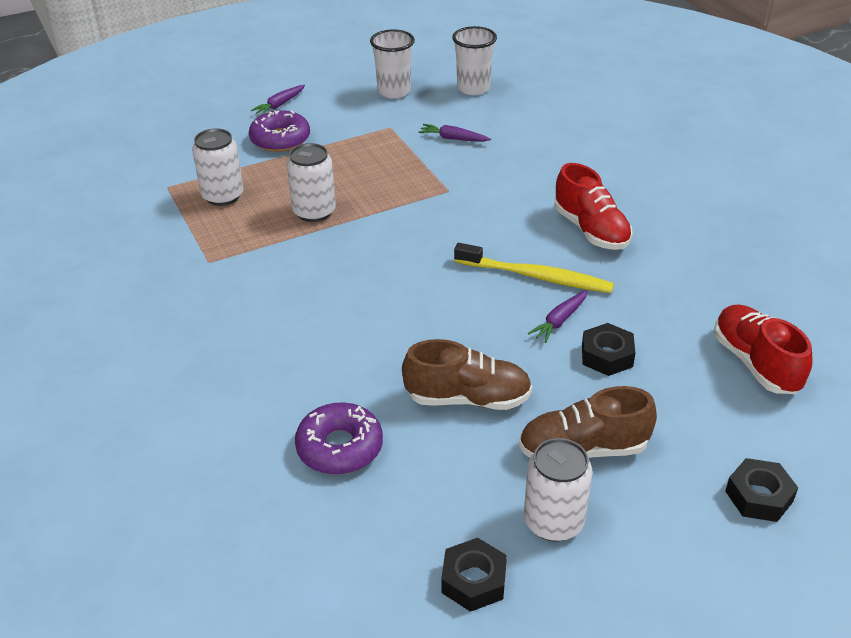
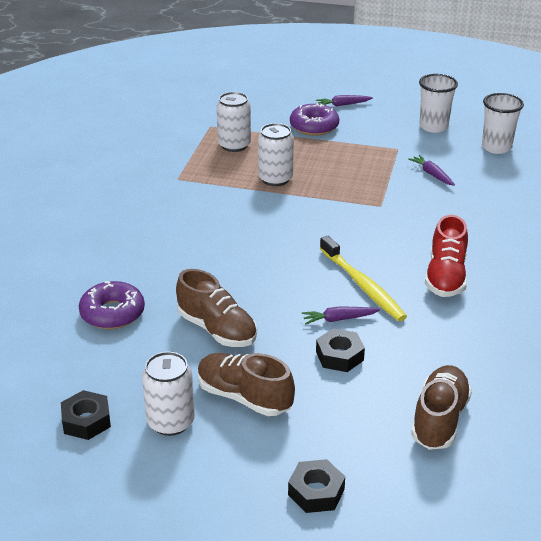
camera: 40 degrees right, 5 degrees down
(755, 363) = (439, 419): red shoe -> brown shoe

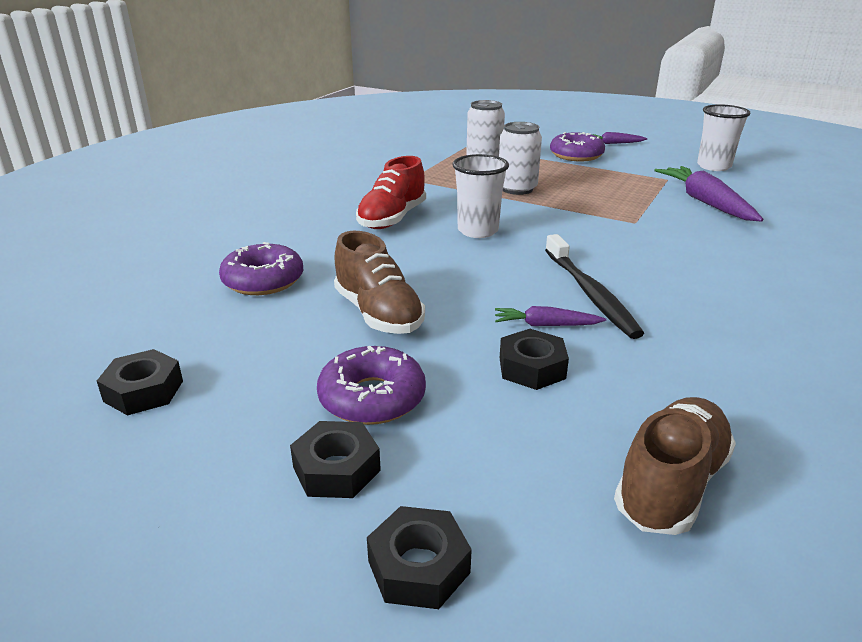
camera: 15 degrees right, 5 degrees down
(170, 422) = (252, 412): white can -> none
(244, 397) = (372, 398): brown shoe -> purple donut
(245, 448) = (336, 469): none -> black nut
(363, 285) = (590, 293): yellow toothbrush -> black toothbrush
(432, 174) = (705, 202): purple carrot -> purple carrot, size x1.91
(445, 277) = (709, 299): red shoe -> red shoe (392, 218)
(496, 147) = (790, 188): white cup -> white cup (478, 231)

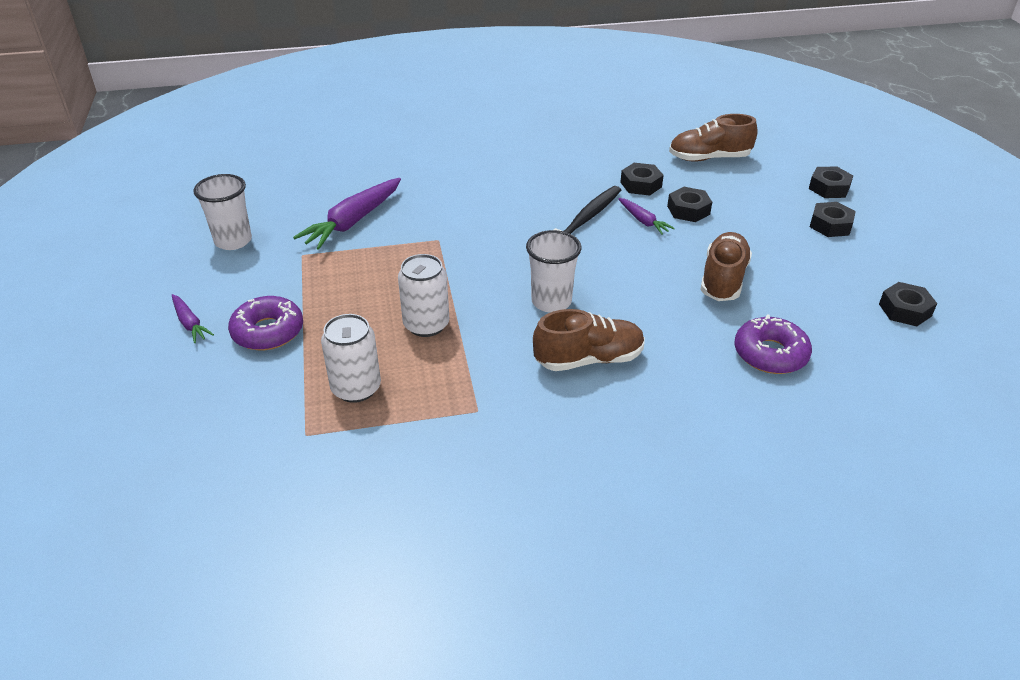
camera: 130 degrees left, 10 degrees up
(372, 398) = (783, 240): purple donut -> none
(392, 218) = (589, 359): red shoe -> brown shoe
(638, 367) = (641, 184): none -> black nut

